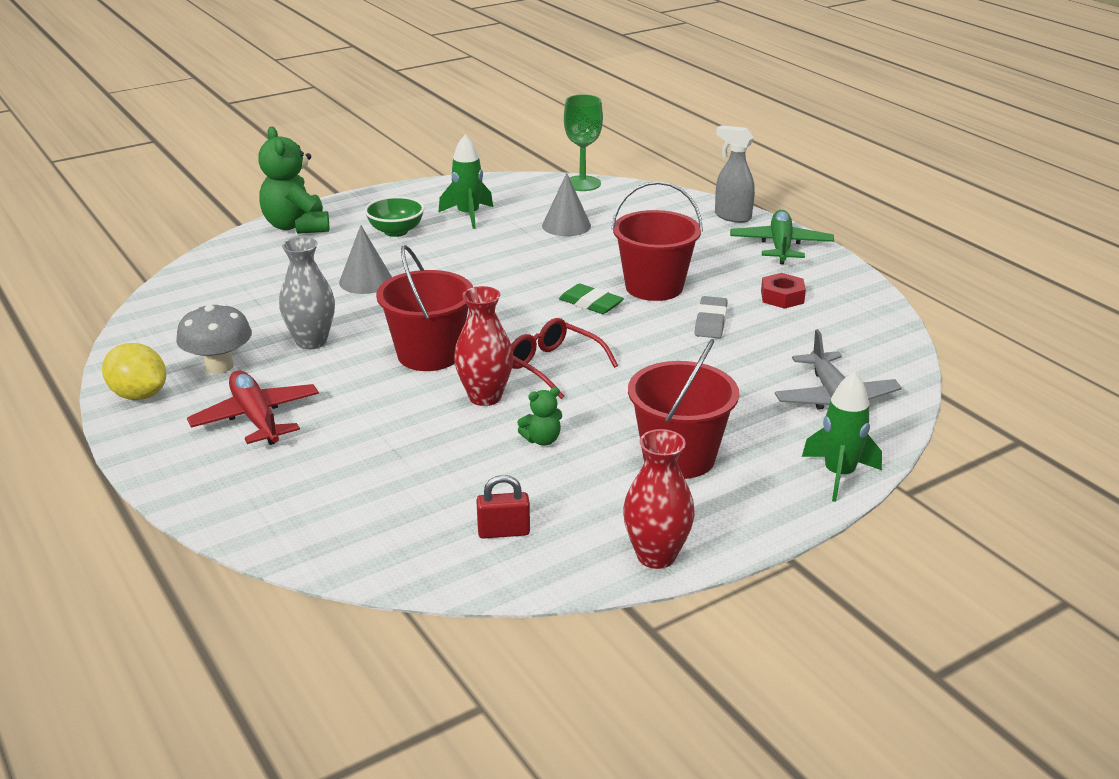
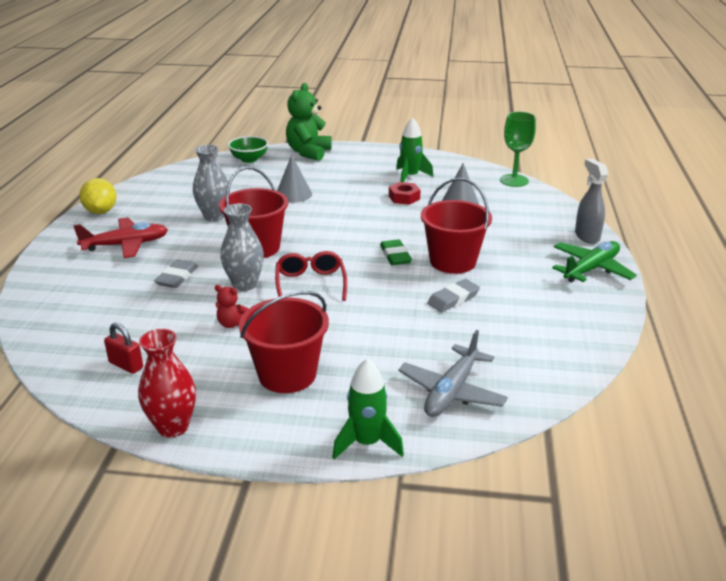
camera: 40 degrees right, 0 degrees up
(219, 366) = (155, 211): grey mushroom -> none
(256, 418) = (126, 245): red plane -> red plane turned 60 degrees clockwise
(393, 423) = (177, 277): none -> grey eraser
(396, 231) = (354, 172): green bowl -> green bowl (249, 159)
(485, 397) = (245, 284): red vase -> grey vase
(542, 440) = (232, 324): green teddy bear -> red teddy bear
(782, 297) = (532, 304): red nut -> red nut (404, 198)

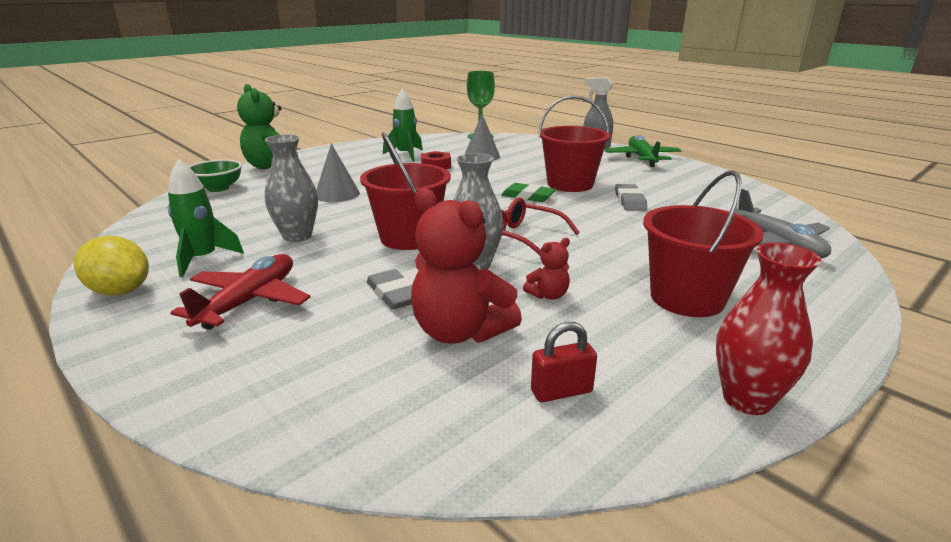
camera: 50 degrees left, 5 degrees down
(156, 314) = (460, 332): none -> red teddy bear
(367, 443) = (843, 299): green rocket -> green rocket (203, 259)

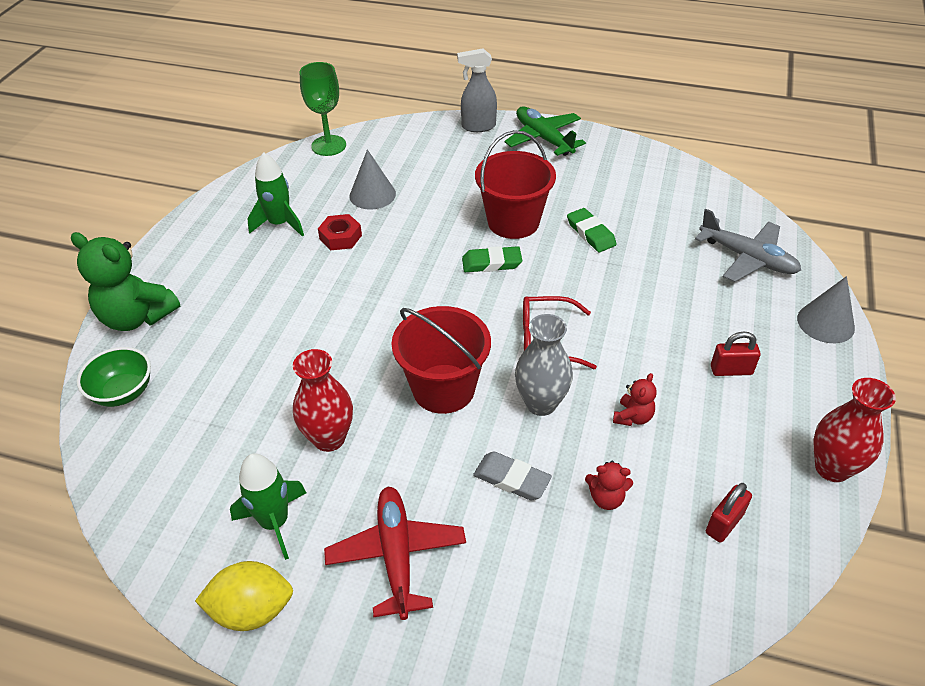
camera: 30 degrees left, 20 degrees up
(297, 236) = (329, 438): grey vase -> red vase
(337, 194) = (286, 343): grey cone -> grey cone (825, 323)
(460, 332) = (606, 498): red teddy bear -> red teddy bear, size x0.47
(629, 201) = (590, 233): grey eraser -> green eraser
(687, 298) = (731, 370): red bucket -> red padlock

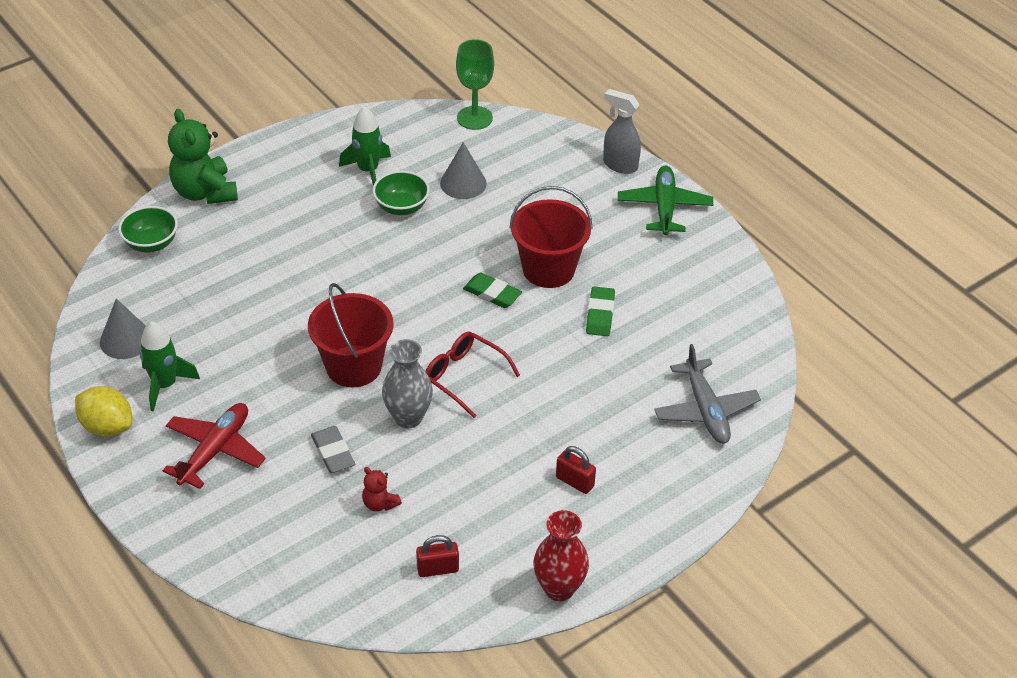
camera: 35 degrees right, 0 degrees up
(329, 438) = (246, 353): red vase -> none
(340, 237) = (401, 207): red nut -> green bowl
(632, 417) = (461, 466): red teddy bear -> none
(825, 323) = (699, 496): grey cone -> grey cone (125, 339)

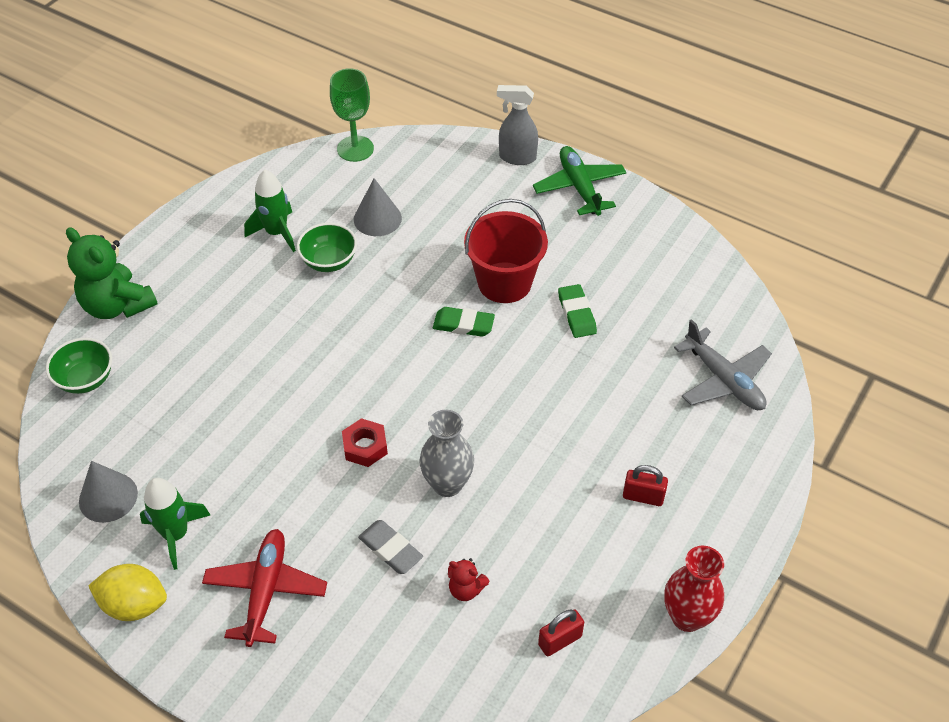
camera: 20 degrees left, 5 degrees up
(354, 366) = (365, 447): red bucket -> red nut
(464, 377) = (480, 421): red glasses -> none

